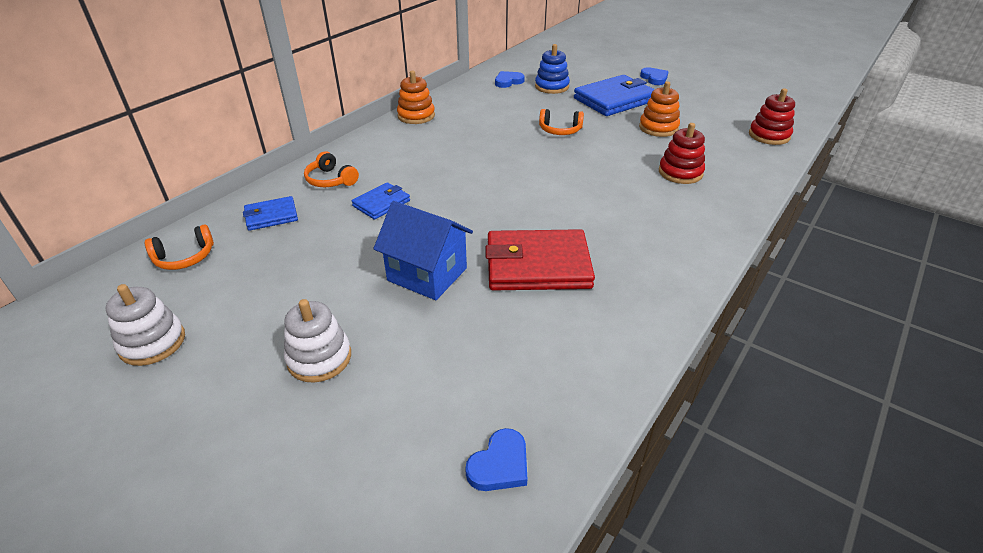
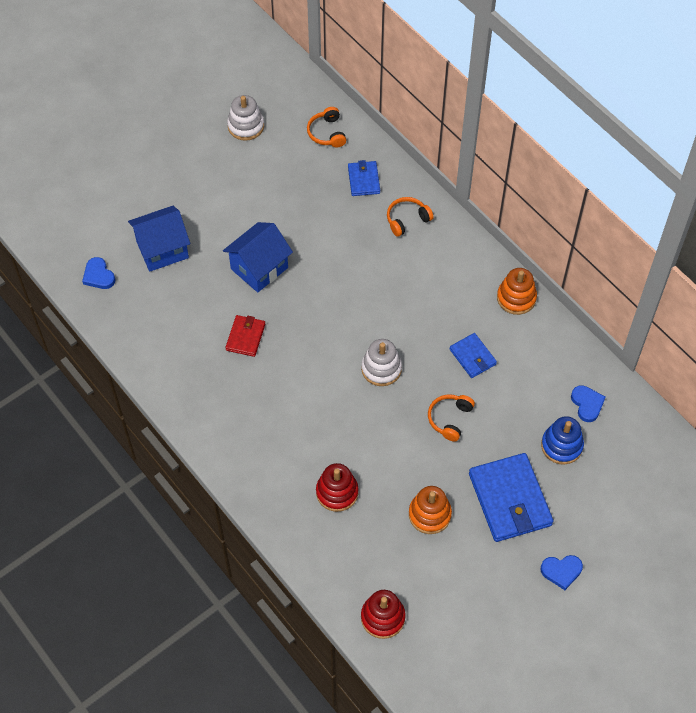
camera: 105 degrees right, 20 degrees up
(319, 358) = (202, 204): white stacking toy -> white stacking toy (381, 369)
(381, 203) = (359, 251): blue wallet -> blue wallet (472, 357)
(420, 386) = (162, 249): none -> blue house
(538, 265) = (245, 337): red wallet -> red wallet, size x0.53

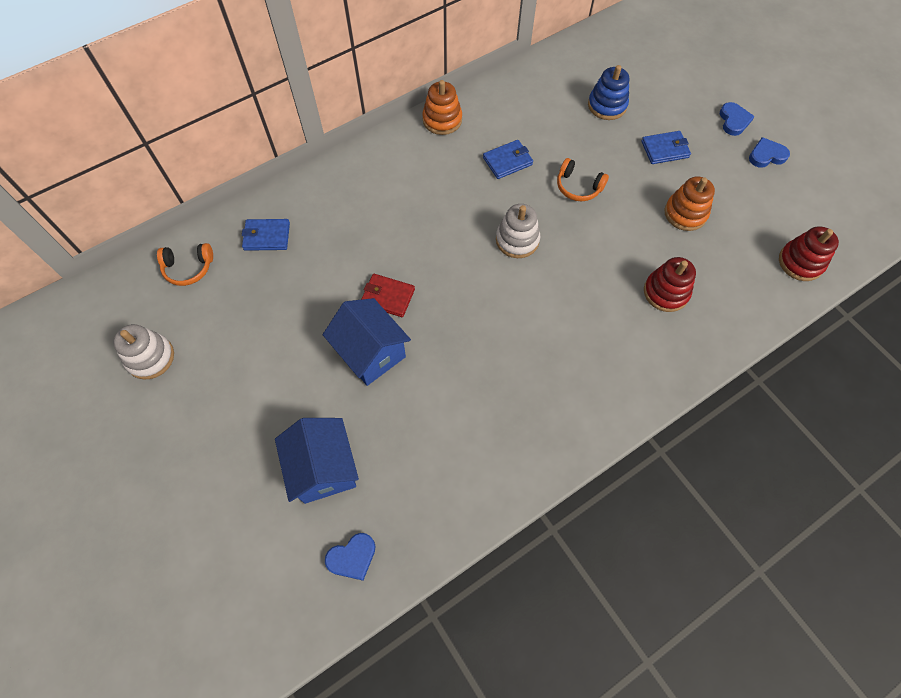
camera: 85 degrees left, 5 degrees up
(245, 337) = (467, 373): red wallet -> red wallet (388, 297)
(407, 219) = (330, 200): orange headphones -> none
(509, 499) = (665, 149): blue wallet -> blue wallet, size x0.53
(587, 404) = (563, 82): blue heart -> blue heart (766, 155)

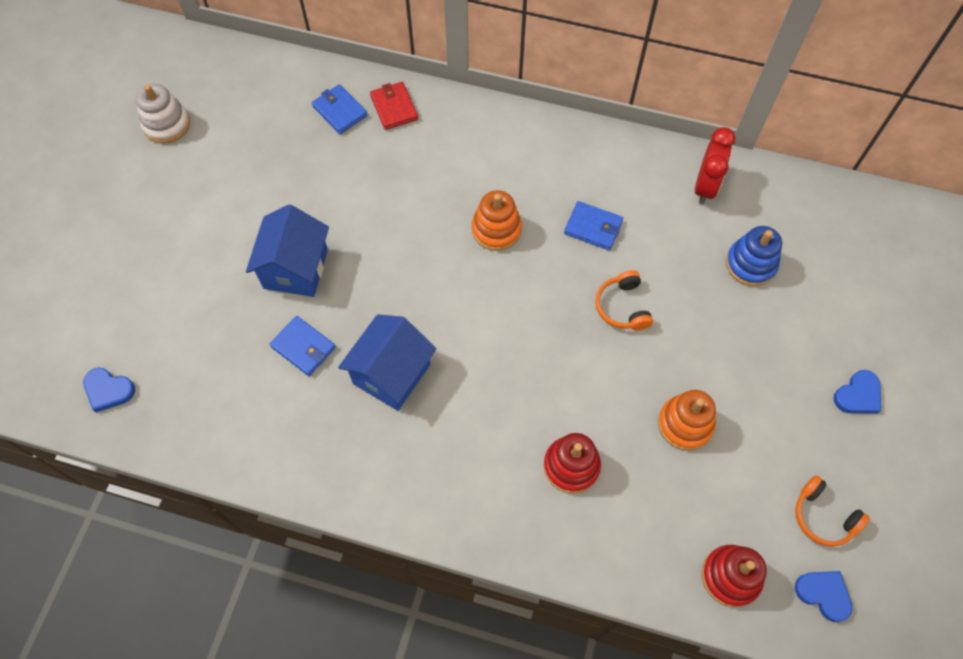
camera: 50 degrees right, 0 degrees up
(188, 268) = (263, 84): orange headphones -> orange headphones (823, 516)
(324, 469) = (166, 314): blue house -> blue house (391, 374)
(388, 297) = (360, 240): red wallet -> red wallet (394, 108)
(442, 120) = (587, 142): orange stacking toy -> orange stacking toy (496, 229)
(517, 240) = (511, 298): white stacking toy -> none
(534, 87) = (705, 187): none -> red clock
(665, 149) = (748, 353): blue wallet -> blue wallet (303, 347)
(766, 155) = (843, 457): blue heart -> blue heart (823, 594)

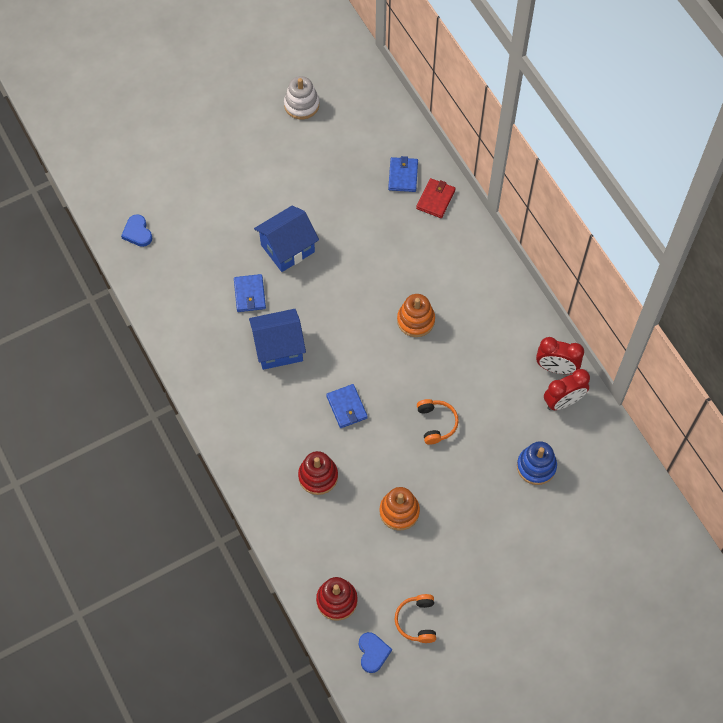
camera: 45 degrees right, 0 degrees up
(593, 227) = (470, 367): blue wallet -> blue wallet (346, 407)
(622, 307) = (436, 423): orange headphones -> orange headphones turned 135 degrees clockwise
(665, 163) = (556, 368): none -> red clock
(858, 395) = (510, 585): blue heart -> none

